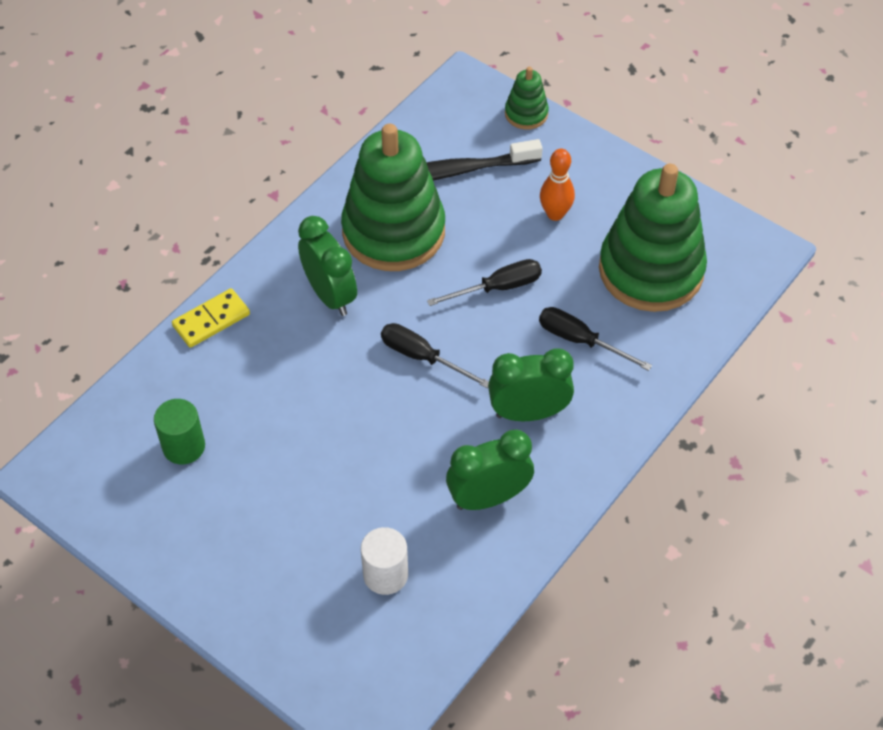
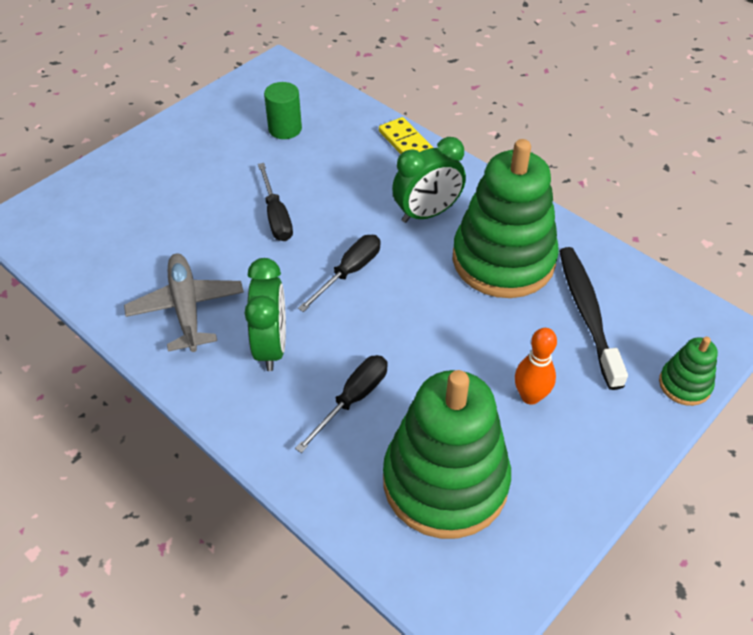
camera: 95 degrees right, 5 degrees down
(385, 575) = (134, 236): white cylinder -> none
(488, 497) = (186, 308): green clock -> grey plane
(498, 288) = (428, 336): black screwdriver -> black screwdriver (276, 216)

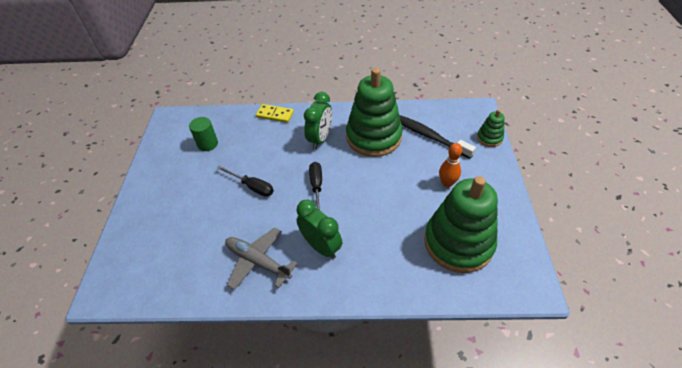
camera: 40 degrees left, 0 degrees up
(353, 399) = (384, 240): black screwdriver -> none

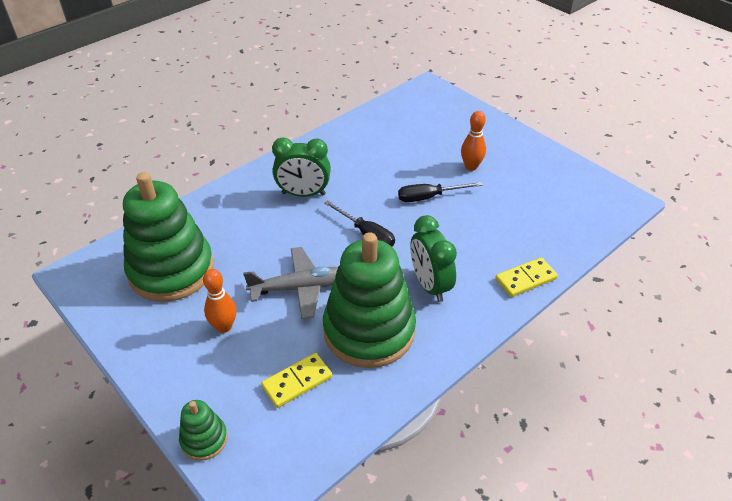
camera: 135 degrees right, 5 degrees down
(198, 190) = (471, 166): none -> orange bowling pin
(207, 144) = (536, 203): green cylinder -> none
(258, 261) = (343, 157): grey plane -> grey plane (300, 288)
(428, 136) = (297, 381): black toothbrush -> yellow domino

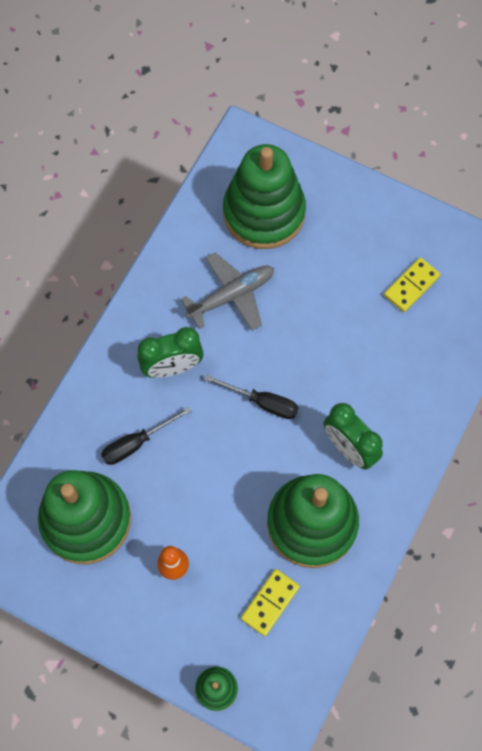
camera: 20 degrees left, 25 degrees up
(300, 288) = (225, 496): grey plane -> grey plane (231, 295)
(424, 126) = (264, 213): none -> green stacking toy
(429, 197) = (308, 326): black screwdriver -> black screwdriver (136, 443)
(471, 166) = (337, 264): orange bowling pin -> none
(525, 279) = (437, 408): yellow domino -> yellow domino (411, 286)

